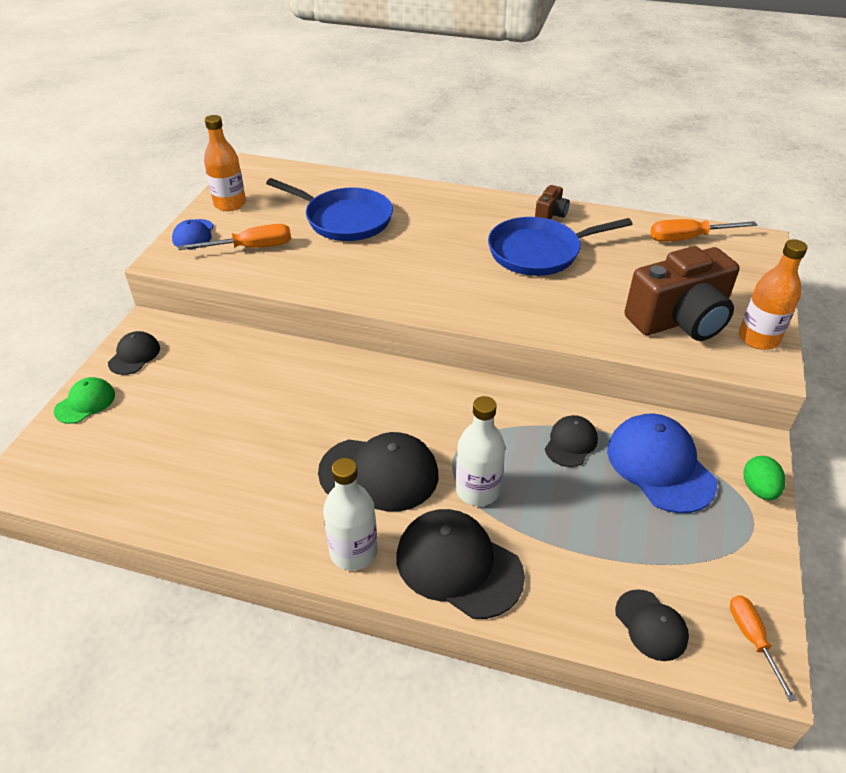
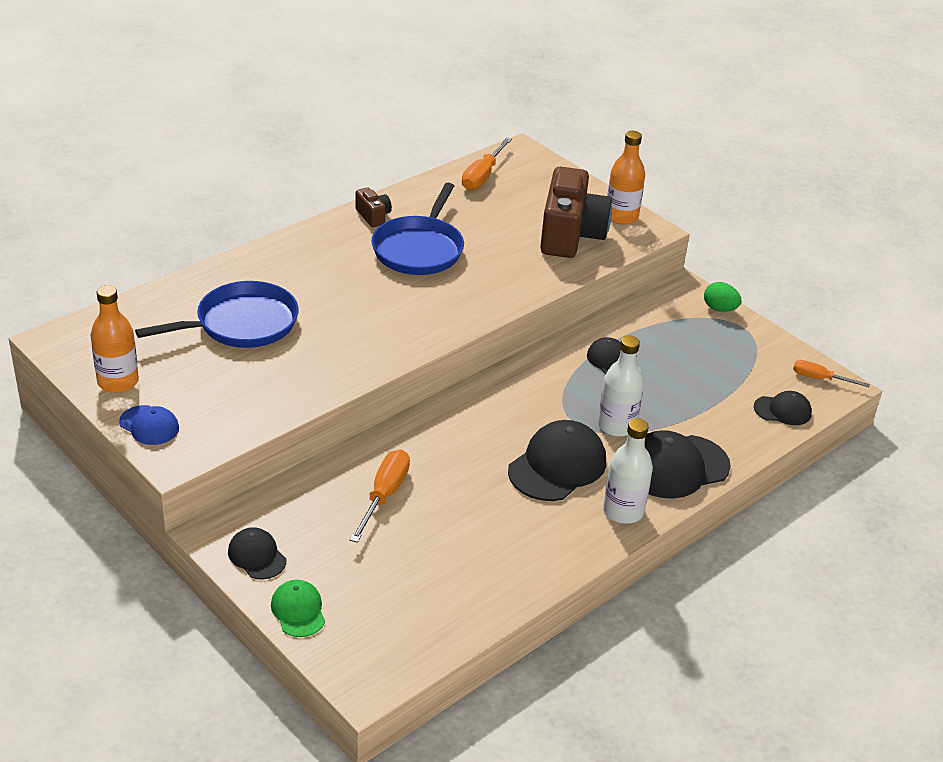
camera: 60 degrees left, 5 degrees down
(251, 248) = (221, 397): orange screwdriver -> orange screwdriver (384, 495)
(660, 466) = (666, 335): blue cap -> none

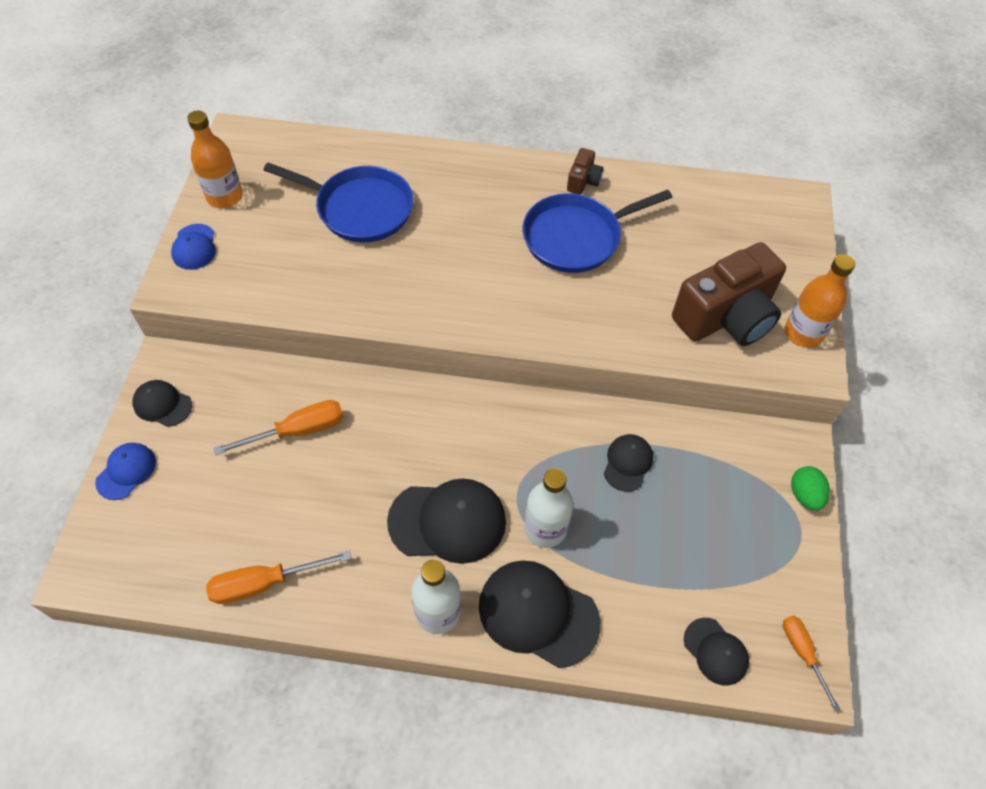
camera: 50 degrees right, 20 degrees up
(257, 556) = (162, 404): black cap -> black cap turned 75 degrees counterclockwise
(298, 610) = (126, 471): green cap -> blue cap
(482, 176) = (729, 203): orange screwdriver -> orange screwdriver (265, 583)

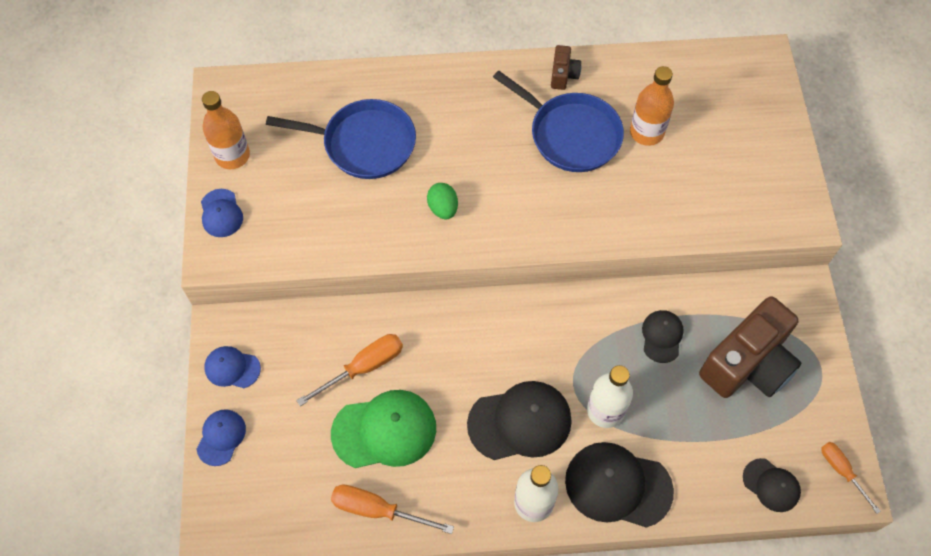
camera: 10 degrees left, 5 degrees up
(162, 404) = (232, 368): black cap -> blue cap
(265, 583) = (378, 510): orange screwdriver -> orange screwdriver turned 45 degrees clockwise
(299, 500) = (384, 430): none -> green cap
(576, 237) = (571, 134): blue pan -> blue pan turned 105 degrees counterclockwise
(726, 317) = (722, 187): brown camera -> brown camera (748, 364)
(803, 333) = (791, 189): orange bottle -> orange bottle (646, 132)
(804, 495) = (817, 334): green egg -> green egg (443, 208)

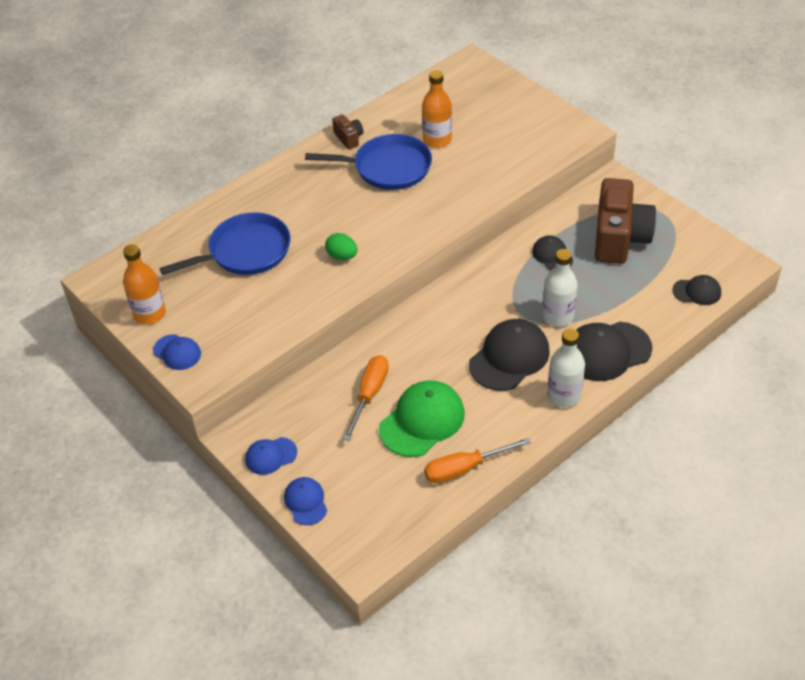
camera: 35 degrees left, 15 degrees down
(841, 471) = (729, 259): orange screwdriver -> none

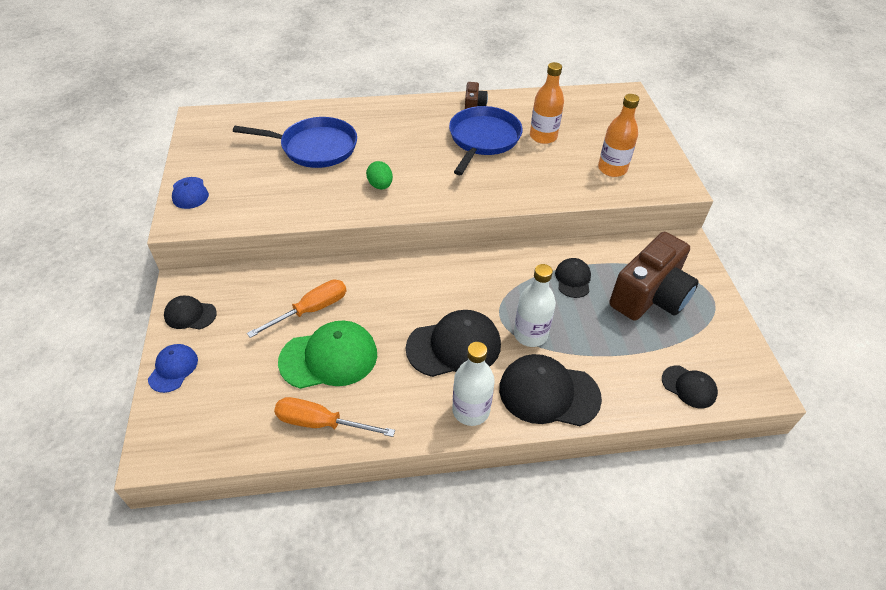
camera: 30 degrees right, 0 degrees up
(149, 314) = (204, 157): orange bottle -> orange bottle (612, 169)
(270, 456) = (190, 314): blue cap -> black cap
(388, 168) = (483, 139): blue pan -> blue pan turned 105 degrees counterclockwise

